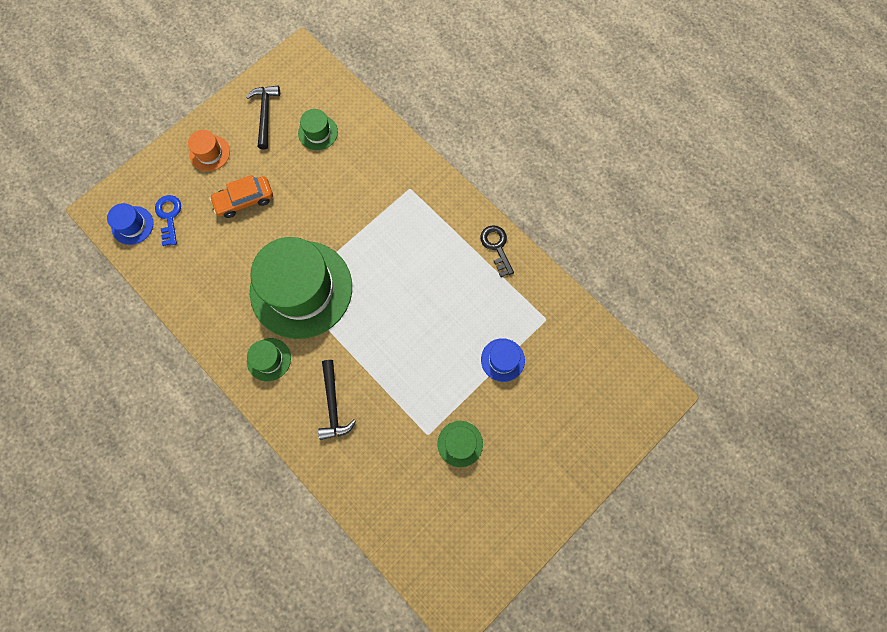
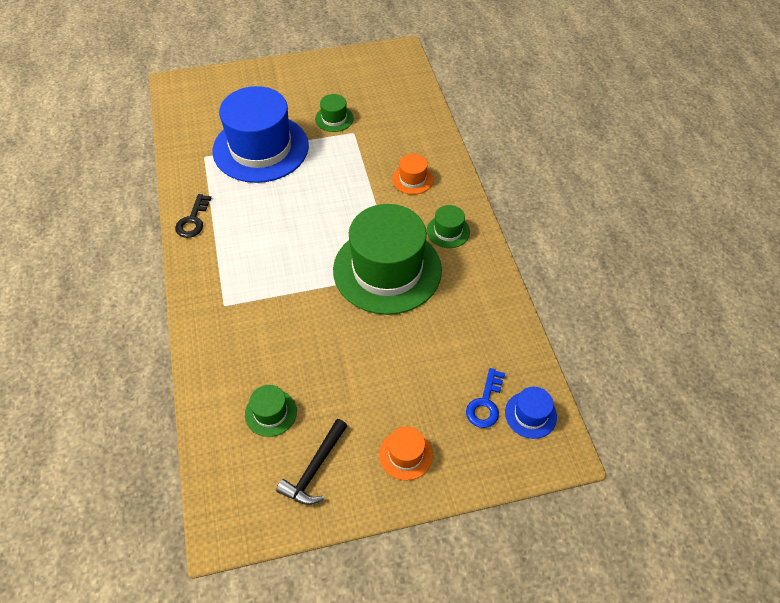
camera: 150 degrees left, 20 degrees down
(244, 200) = (395, 379): orange car -> none
(333, 404) = (412, 179): black hammer -> orange hat
(502, 360) = (260, 148): blue hat -> blue hat, size x2.39

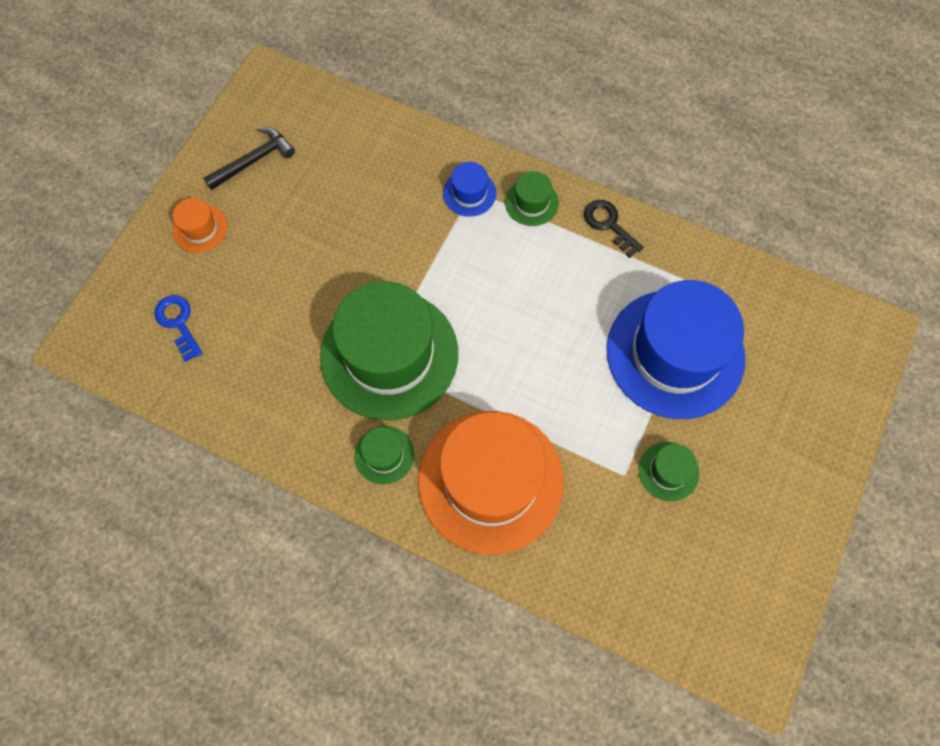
camera: 130 degrees right, 15 degrees up
(271, 413) = (330, 161): green hat -> green hat (531, 202)
(315, 468) = (253, 160): black hammer -> black hammer turned 75 degrees clockwise
(412, 179) = (491, 481): orange hat -> orange hat, size x2.39
(530, 414) = (133, 350): blue hat -> blue hat (469, 193)

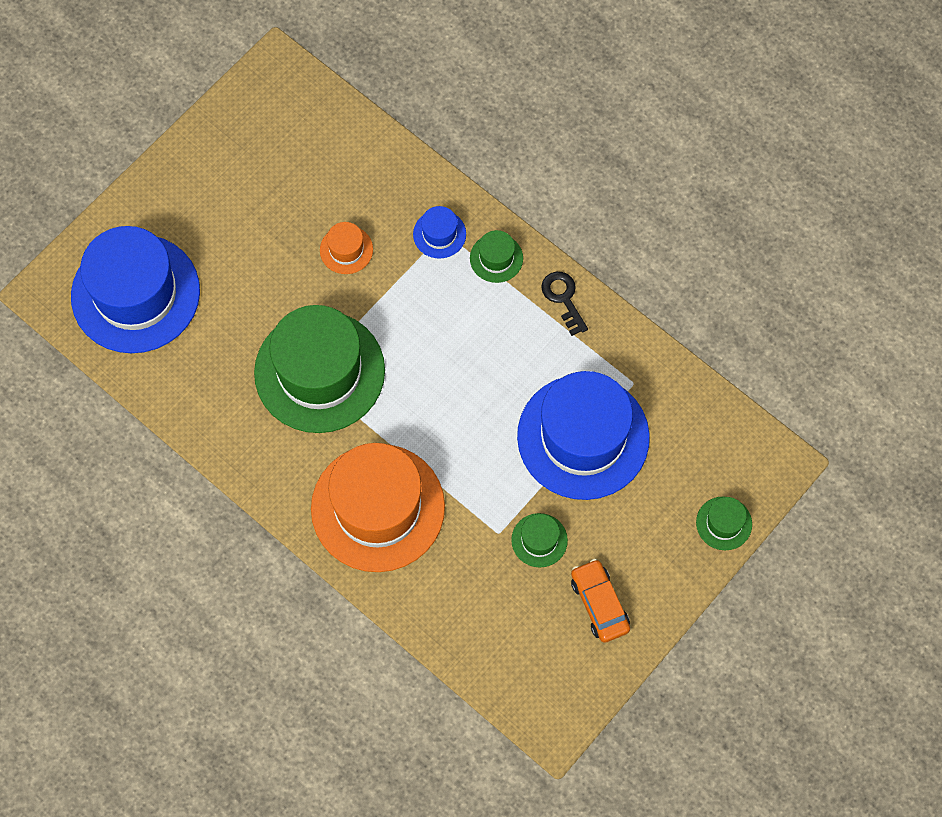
camera: 15 degrees right, 0 degrees up
(178, 323) = (135, 293): blue key -> blue hat
(200, 228) = (176, 207): orange hat -> orange hat (346, 250)
(253, 160) = (242, 150): black hammer -> none
(384, 455) = (290, 461): green hat -> green hat (724, 523)
(753, 523) = (599, 604): none -> orange car

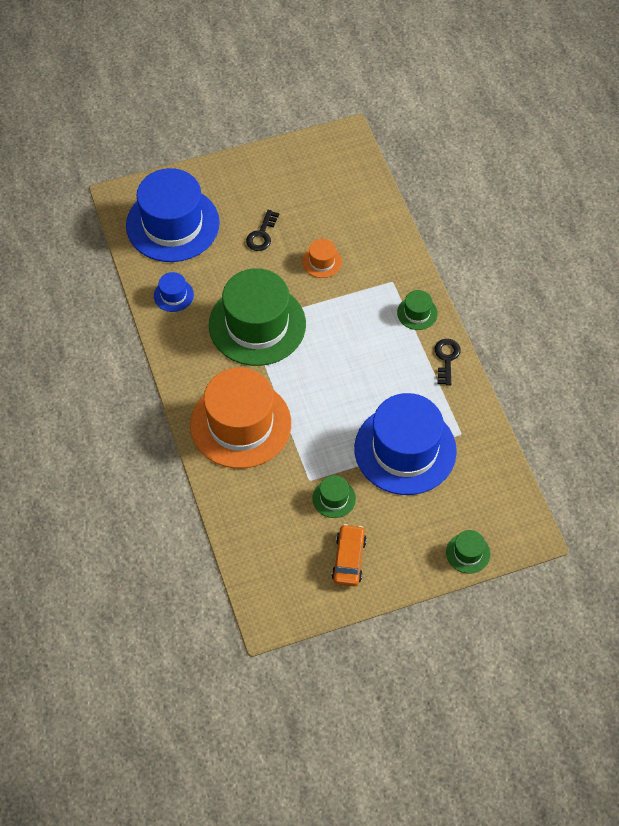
camera: 30 degrees right, 10 degrees down
(253, 251) = (262, 235): none -> black key
(439, 234) = (388, 281): blue hat -> blue hat (173, 295)

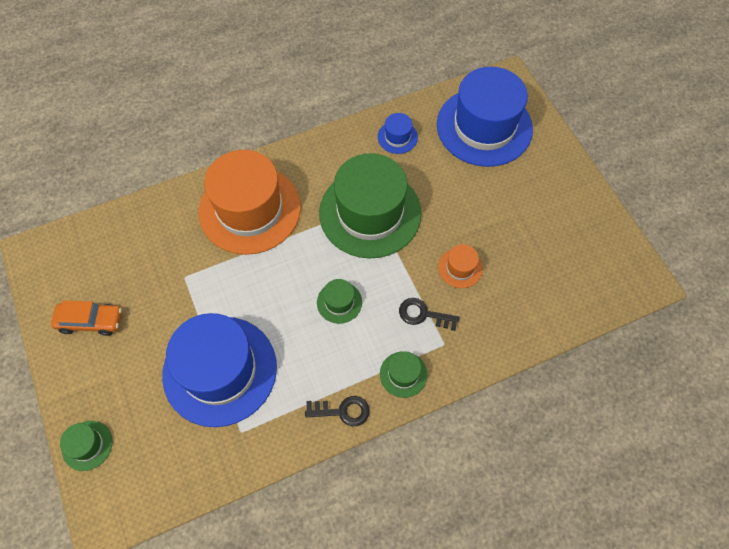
camera: 85 degrees right, 5 degrees up
(262, 235) = (486, 206): black key -> black key (423, 314)
(334, 498) = (162, 302): green hat -> green hat (339, 302)

